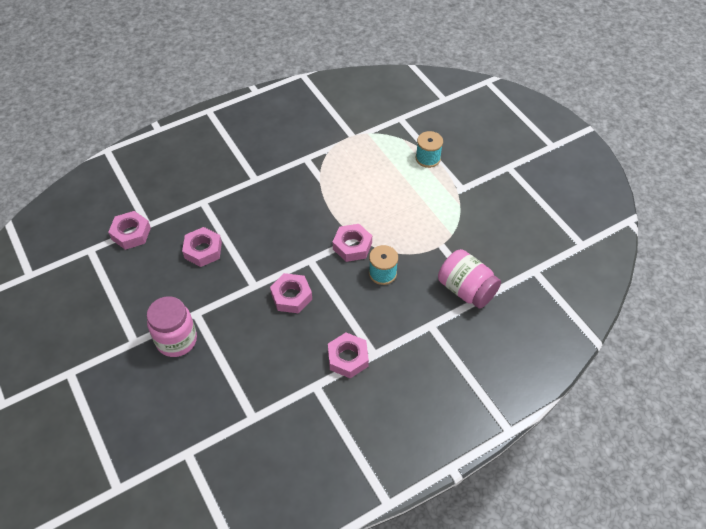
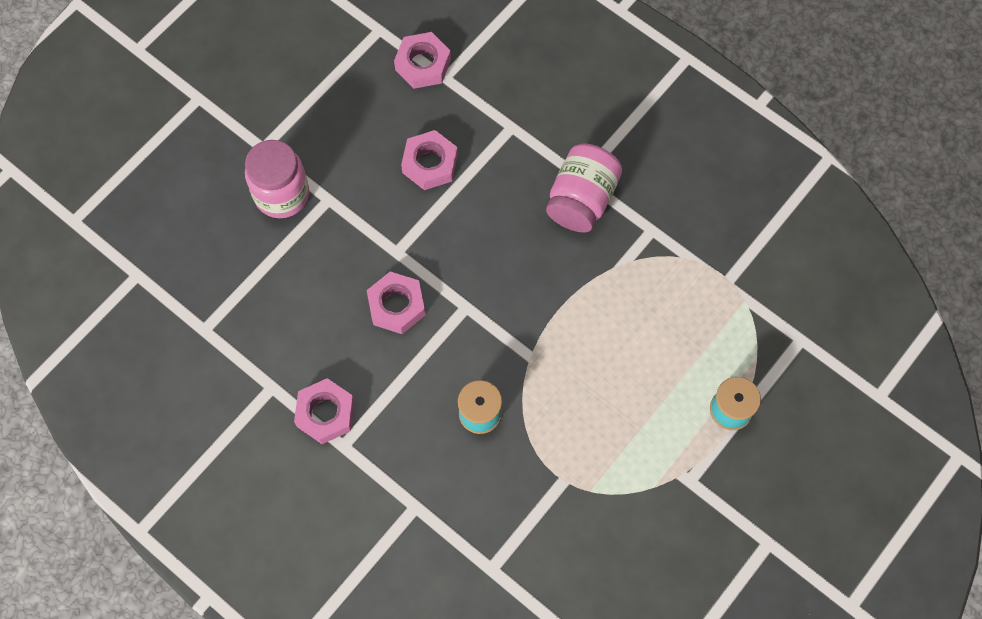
camera: 70 degrees right, 15 degrees up
(352, 246) = (512, 355): pink nut -> none
(466, 289) = (495, 540): pink jar -> pink jar (582, 199)

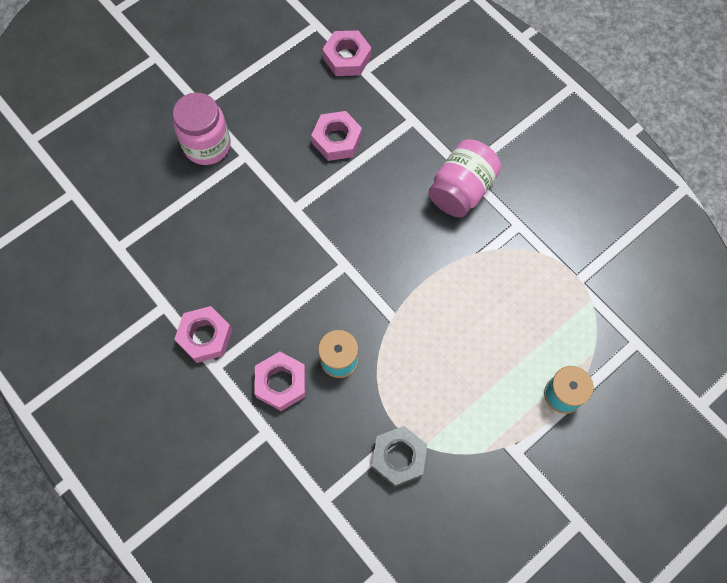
camera: 10 degrees right, 0 degrees up
(396, 306) = (285, 254): pink nut -> pink nut (281, 383)
(565, 508) = (399, 457): none -> grey nut

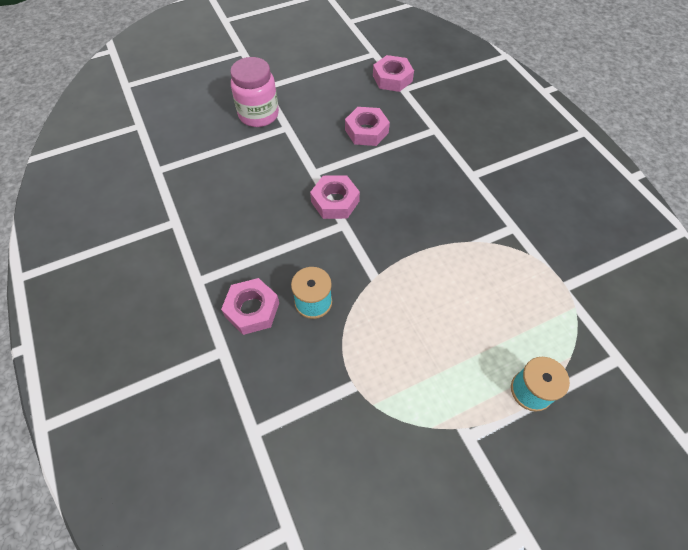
camera: 15 degrees right, 10 degrees down
(205, 337) = (199, 254): pink nut -> pink nut (335, 201)
(399, 457) = (343, 409): grey nut -> none
(461, 190) = (466, 189): pink jar -> none

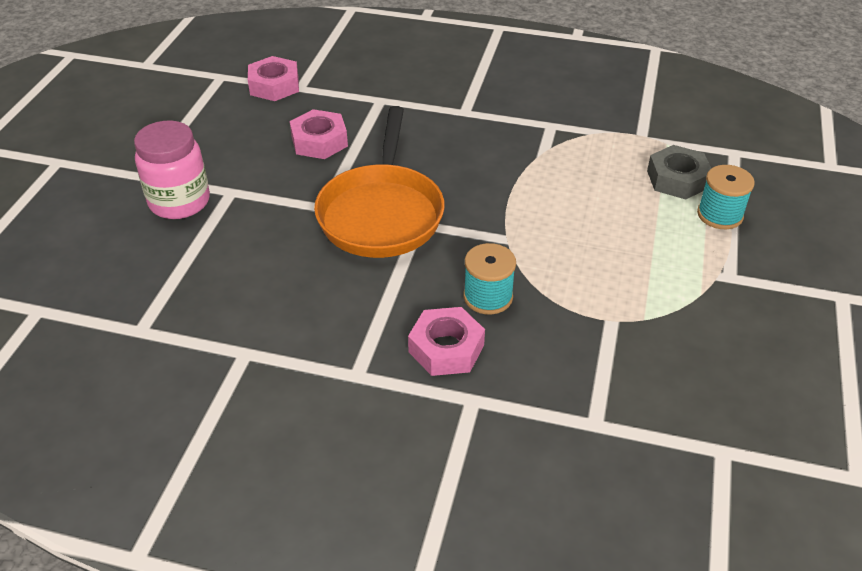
camera: 50 degrees left, 15 degrees down
(335, 201) = (381, 213): pink nut -> orange pan
(541, 338) = (677, 179): none -> grey nut

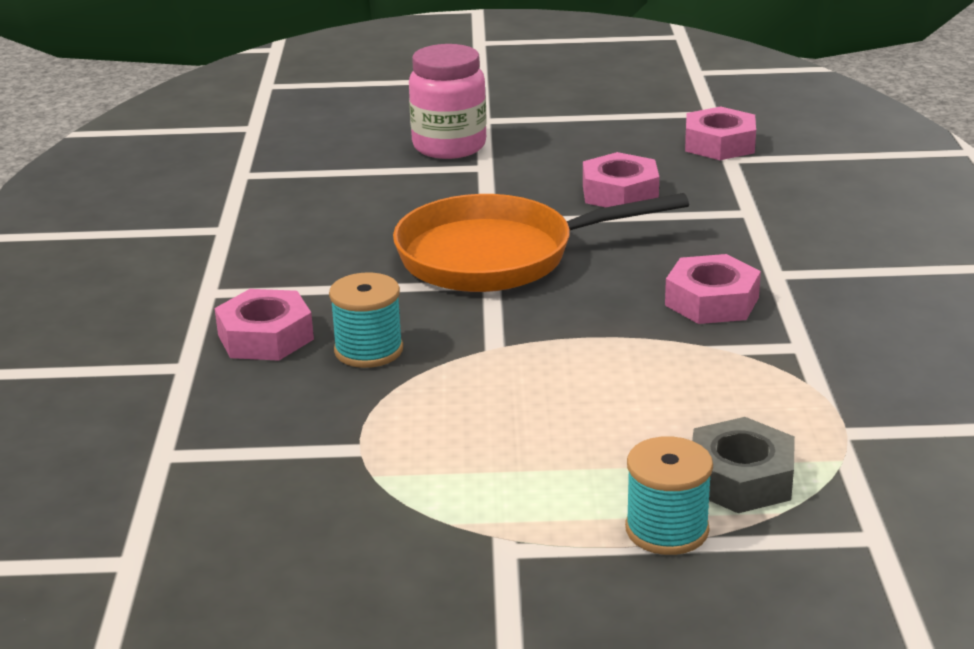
camera: 75 degrees right, 15 degrees down
(487, 142) = (711, 301): none -> pink nut

